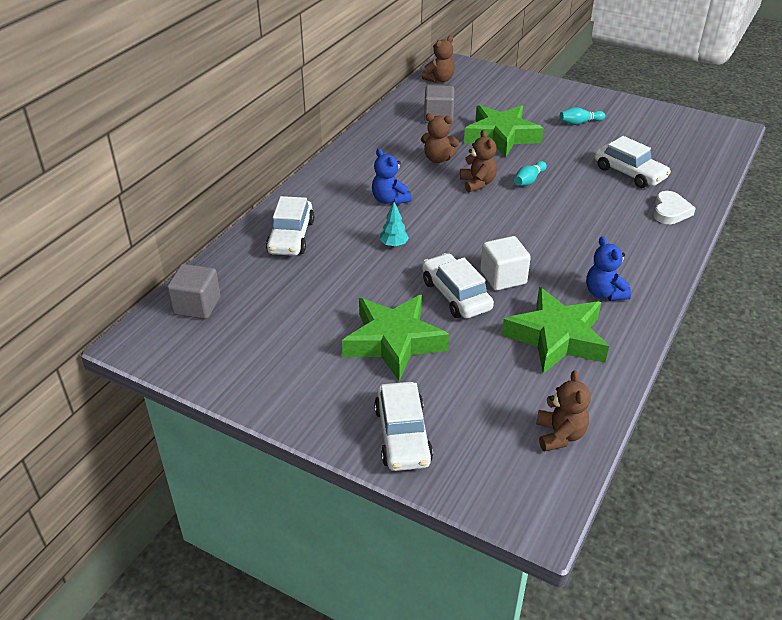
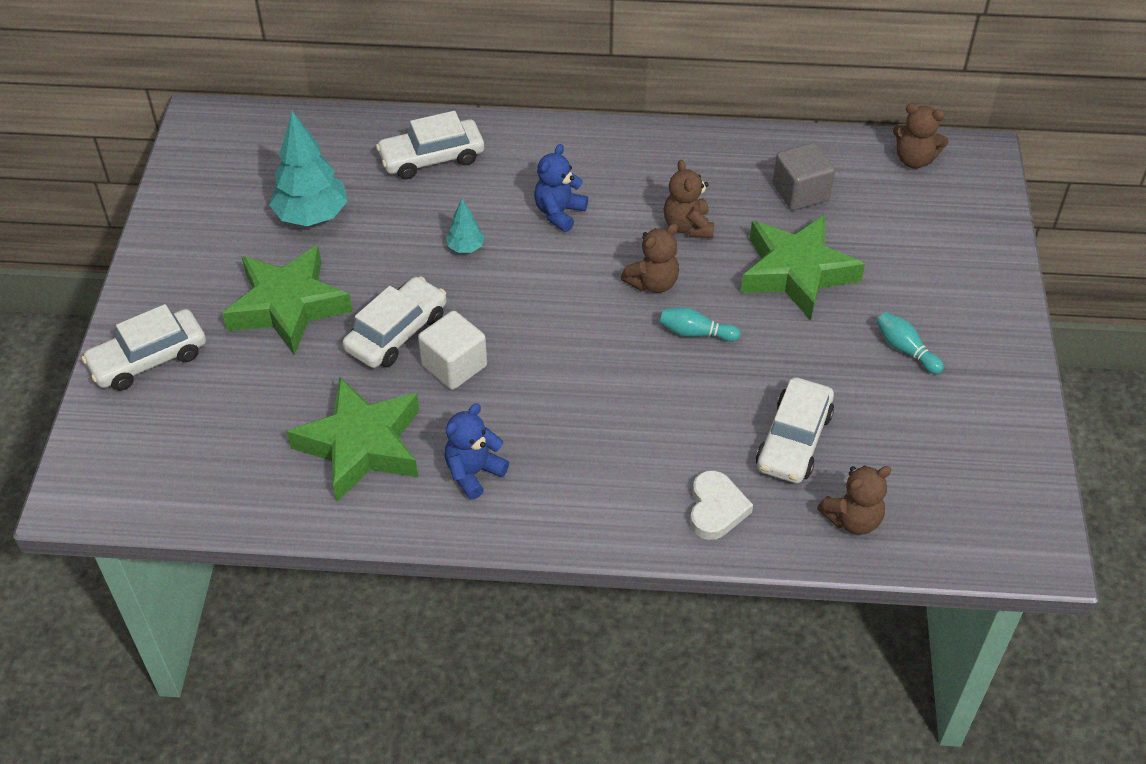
camera: 65 degrees right, 10 degrees up
(197, 306) = (275, 137): grey cube -> none
(304, 307) = (312, 216): none -> turquoise tree
(559, 435) = (197, 487): brown teddy bear -> brown teddy bear (852, 519)
(670, 211) = (716, 509): white heart -> white heart turned 75 degrees counterclockwise

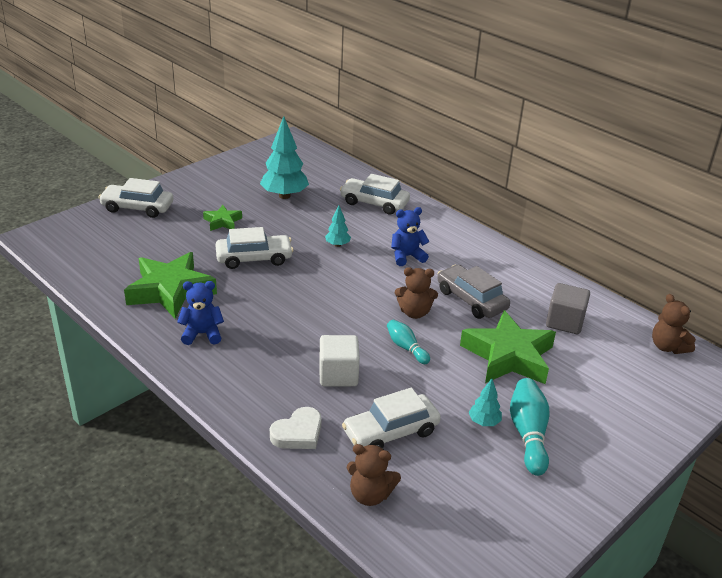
camera: 40 degrees right, 15 degrees down
(288, 306) = (222, 221): green star -> green star, size x0.49
(454, 366) = (260, 286): white cube -> white cube (338, 375)
(687, 226) = (471, 300): brown teddy bear -> grey car
(857, 365) = (484, 422): none -> turquoise tree
(905, 349) = (528, 434): turquoise bowling pin -> turquoise bowling pin, size x1.61

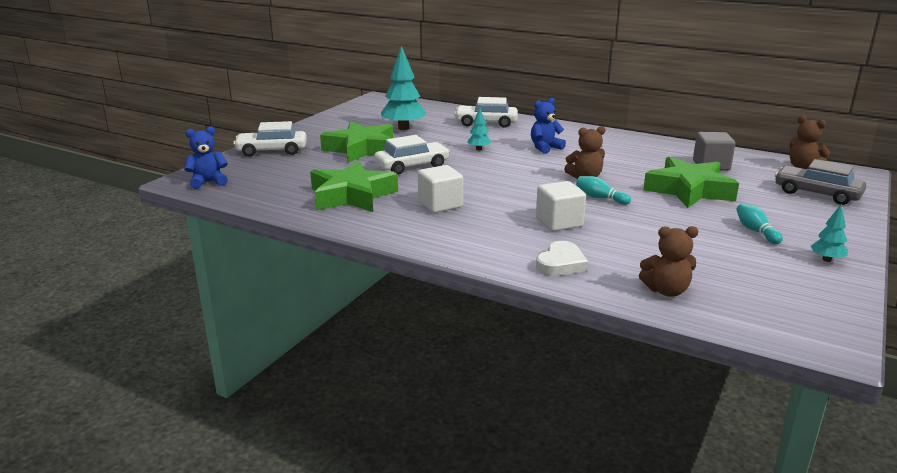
camera: 15 degrees left, 10 degrees down
(202, 334) = (408, 217): blue teddy bear -> blue teddy bear (208, 182)
(222, 221) = (361, 149): green star -> green star, size x2.03
(243, 322) = (440, 204): none -> white cube
(391, 432) = (642, 249): white car -> none
(471, 300) = (624, 164): grey car -> grey car (817, 194)
(484, 422) = (712, 230): turquoise tree -> turquoise tree (826, 259)
(528, 434) = (756, 231): turquoise bowling pin -> turquoise bowling pin, size x0.62

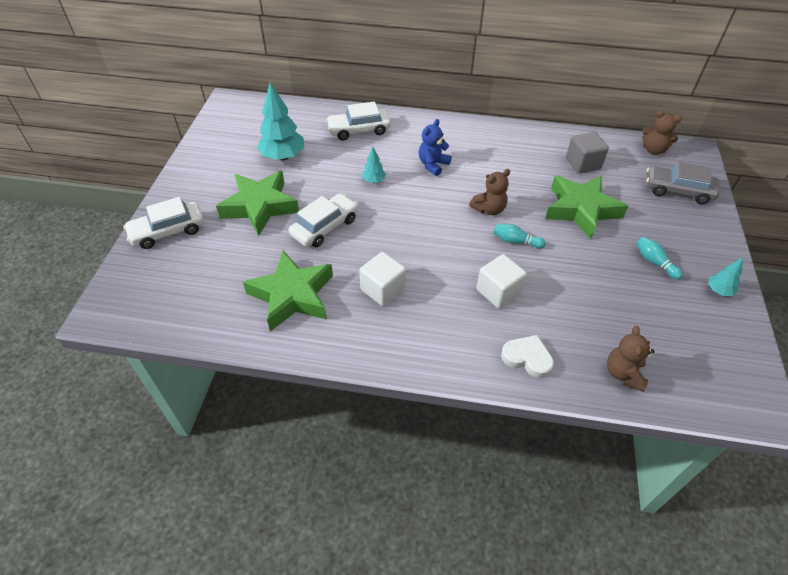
camera: 20 degrees left, 25 degrees up
(208, 182) = (130, 309): blue teddy bear -> none
(561, 264) = (527, 358): white heart -> white heart turned 75 degrees counterclockwise
(666, 291) = (623, 373): brown teddy bear -> brown teddy bear turned 120 degrees clockwise

